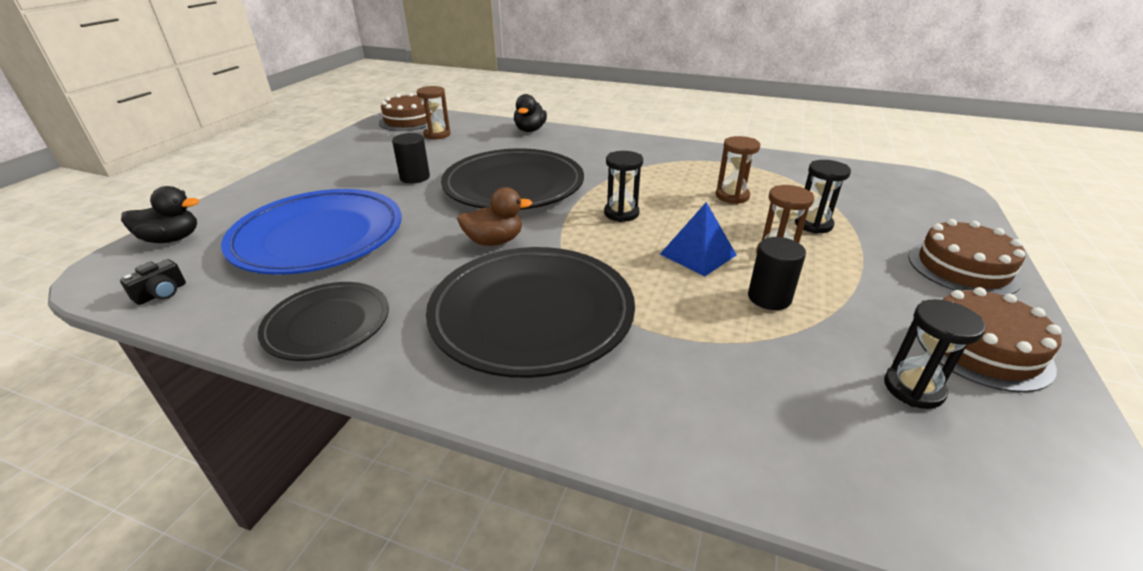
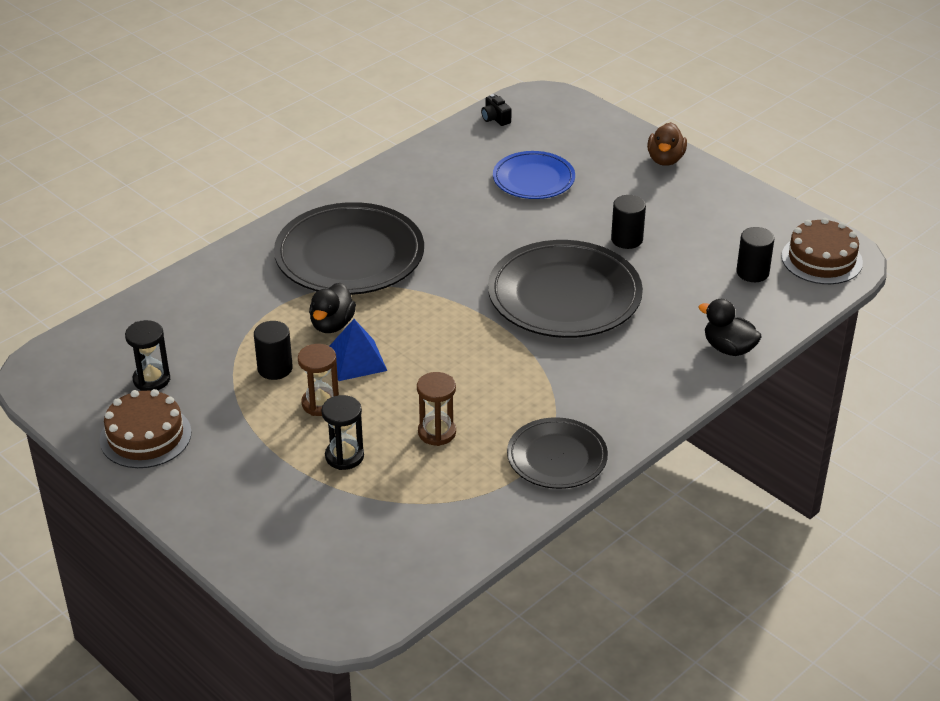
camera: 115 degrees right, 5 degrees up
(172, 239) = (579, 117): black duck -> black duck (332, 324)
(318, 237) = (533, 179): blue plate -> blue plate, size x0.58
(327, 324) = (406, 177): black plate -> black plate (557, 457)
(437, 135) = (752, 272): brown hourglass -> black cylinder
(494, 241) = (461, 261): brown duck -> brown duck (665, 159)
(621, 213) = (456, 344): black hourglass -> none
(962, 268) = (213, 502): brown cake -> none

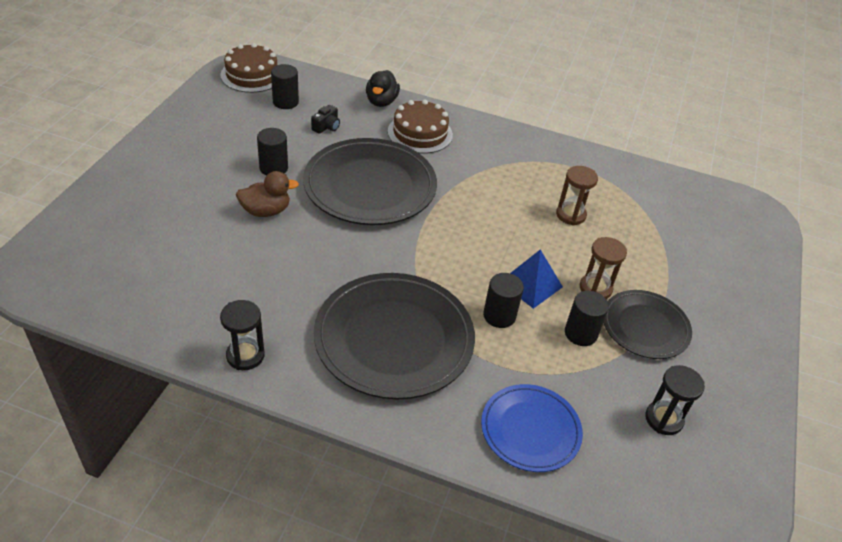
camera: 120 degrees left, 5 degrees up
(145, 436) = (724, 389): brown cake -> brown cake (420, 133)
(332, 324) = (499, 316): black duck -> black cylinder
(344, 456) = (634, 255): black hourglass -> black hourglass (245, 355)
(495, 118) = (86, 300): black camera -> black camera (326, 127)
(533, 179) = (201, 243): blue plate -> blue plate (530, 430)
(557, 457) = (545, 154): black plate -> black plate (645, 327)
(665, 159) = (135, 167): brown duck -> brown duck (266, 211)

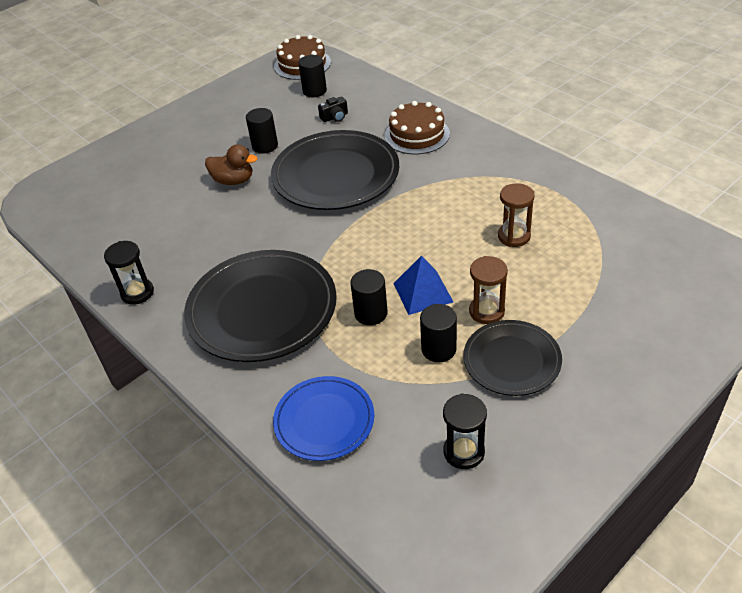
camera: 35 degrees right, 0 degrees up
(381, 102) = (401, 101): black duck -> none

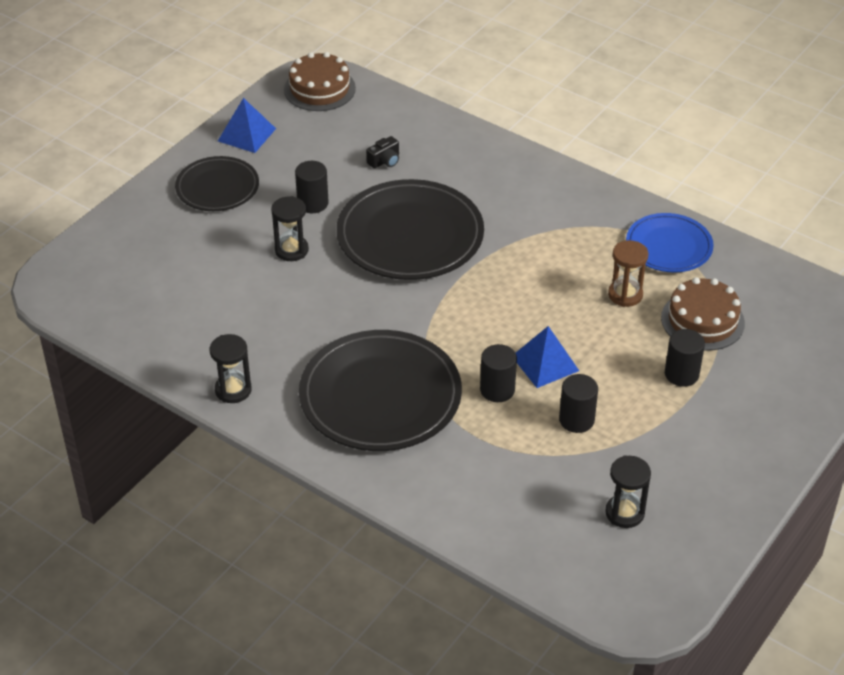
camera: 15 degrees left, 0 degrees up
(233, 94) = (247, 134): none -> blue pyramid
(233, 181) = (291, 250): brown duck -> black hourglass
(314, 91) = (348, 126): black cylinder -> black cylinder (681, 374)
(324, 421) = (483, 499): blue plate -> blue plate (668, 246)
(417, 135) = (489, 179): brown cake -> brown cake (702, 320)
(486, 311) = (615, 377): brown hourglass -> none
(512, 360) = (651, 424): black plate -> black plate (217, 188)

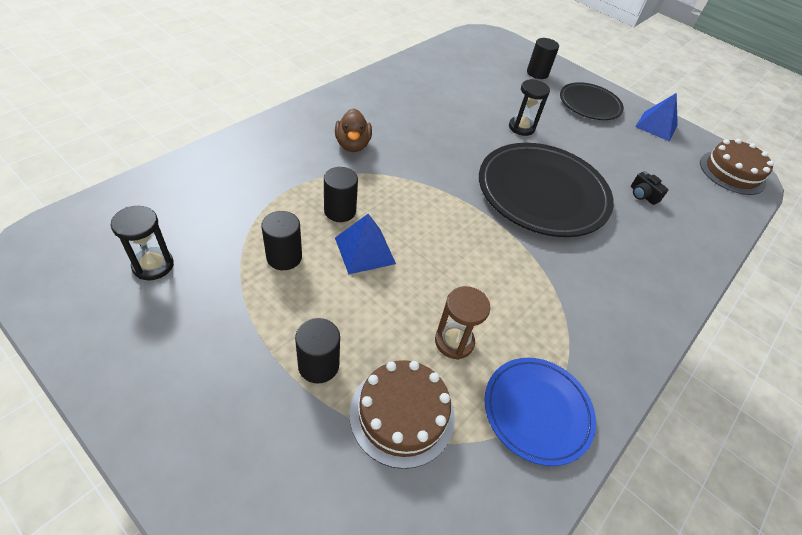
camera: 90 degrees right, 5 degrees up
(233, 390) = (378, 83): black hourglass -> none
(312, 203) = (578, 146): black cylinder -> black cylinder (537, 73)
(380, 396) = (352, 145): black plate -> brown duck

